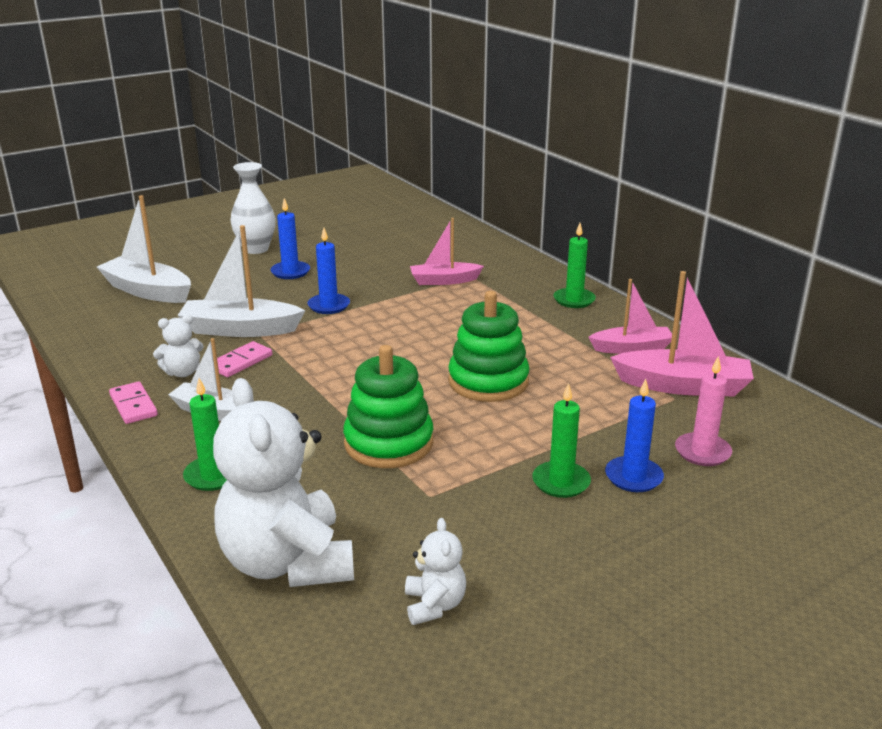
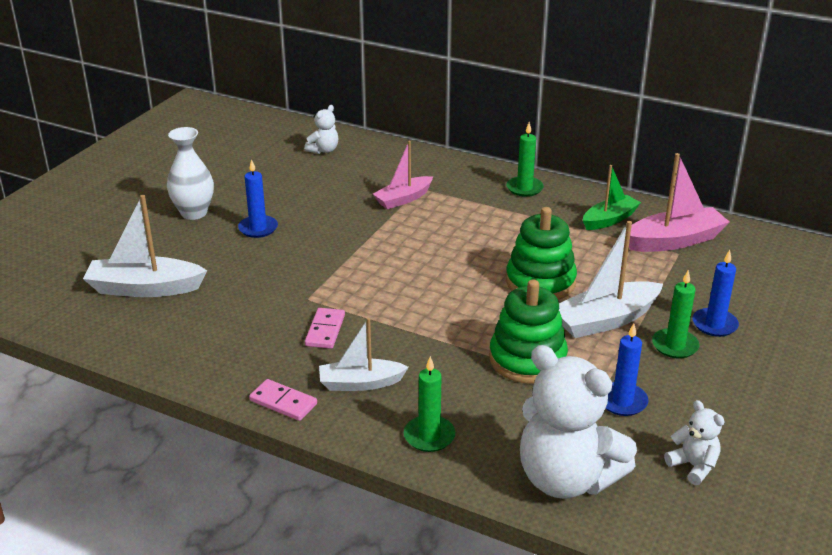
camera: 30 degrees left, 5 degrees up
(182, 372) = (286, 357): white teddy bear -> white teddy bear (323, 150)
(240, 329) = (285, 300): white boat -> white boat (605, 320)
(329, 306) = (334, 252): blue candle -> blue candle (622, 401)
(632, 348) = (609, 220): pink boat -> green boat
(702, 452) = (736, 290): pink candle -> none

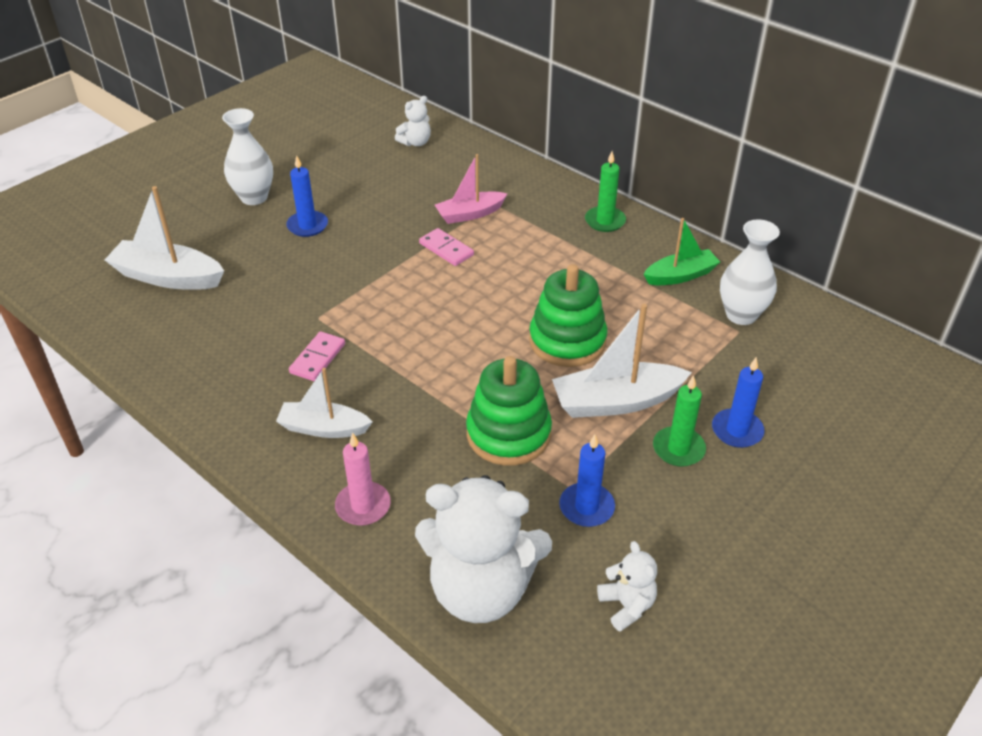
camera: 15 degrees right, 10 degrees up
(283, 402) = (238, 435): pink domino -> pink domino (446, 249)
(429, 436) = (363, 506): green candle -> pink candle
(566, 478) = (481, 589): white teddy bear -> white teddy bear turned 45 degrees counterclockwise
(674, 241) = (741, 315): pink boat -> white vase

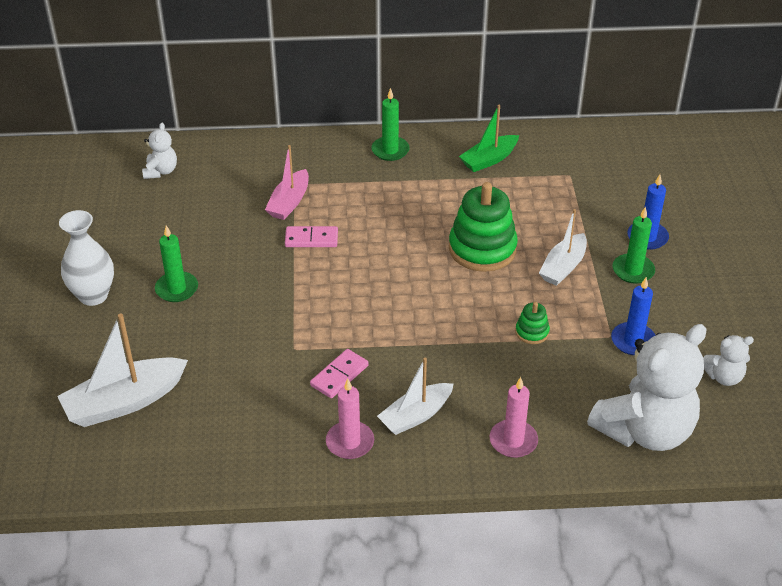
camera: 45 degrees left, 0 degrees up
(252, 411) = (350, 442): none -> pink candle
(307, 226) = (177, 289): blue candle -> green candle
(318, 358) = (339, 375): pink domino -> pink domino turned 60 degrees clockwise
(508, 434) = (532, 332): green stacking toy -> green stacking toy, size x0.46
(616, 402) = (563, 267): white boat -> white boat, size x0.66
(627, 605) = (723, 377): white teddy bear -> white teddy bear turned 150 degrees clockwise
(680, 275) = (489, 159): green boat -> green boat turned 150 degrees counterclockwise
(741, 315) = (557, 163): white vase -> none

